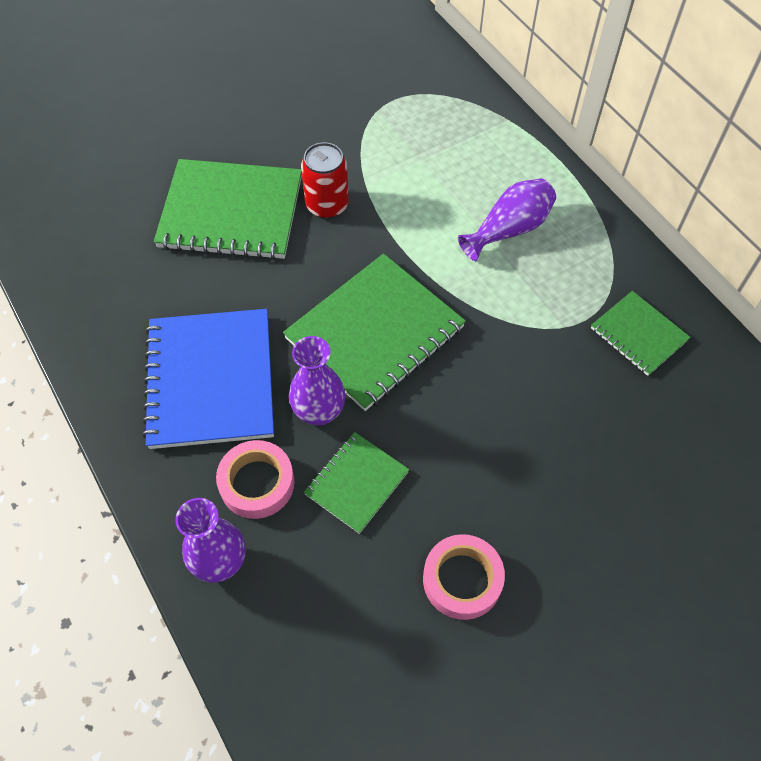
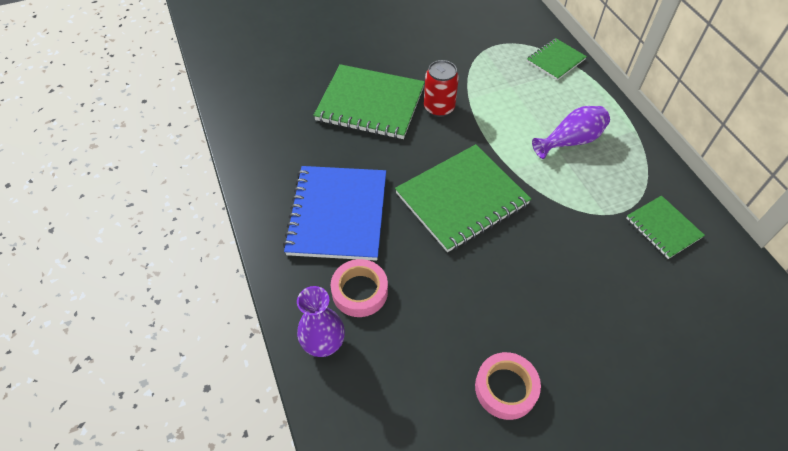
camera: 10 degrees right, 5 degrees down
(319, 412) = (413, 248): purple vase -> none
(356, 483) = (434, 303): green notebook -> green notebook (555, 60)

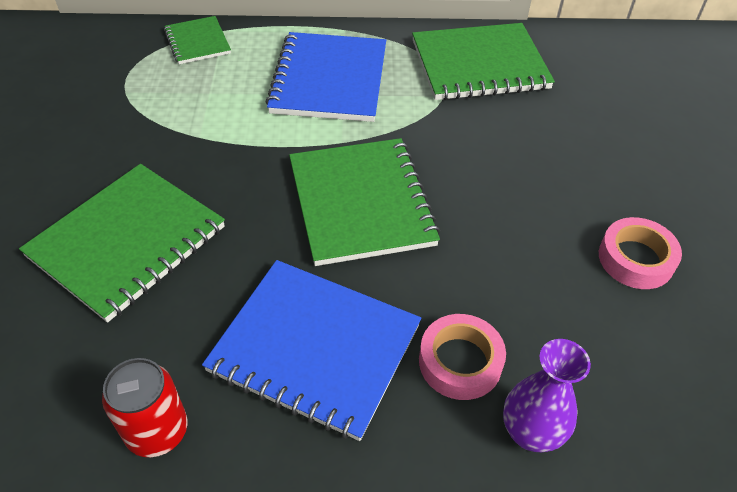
camera: 70 degrees left, 5 degrees down
(439, 108) = (193, 171): red can -> red can (157, 431)
(570, 141) = (329, 80): purple vase -> blue notebook
(663, 228) = (479, 65): green notebook -> green notebook, size x1.85

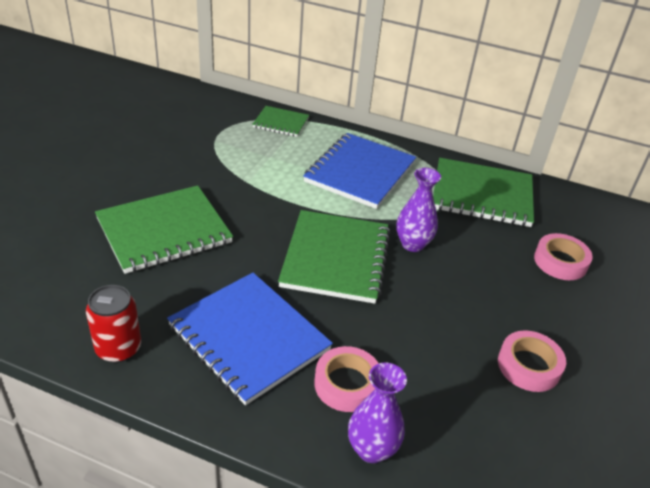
camera: 20 degrees right, 10 degrees down
(197, 42) = (281, 123): green notebook -> green notebook turned 75 degrees counterclockwise
(438, 154) = (412, 244): none -> purple vase
(601, 120) = (560, 262): none -> pink tape

